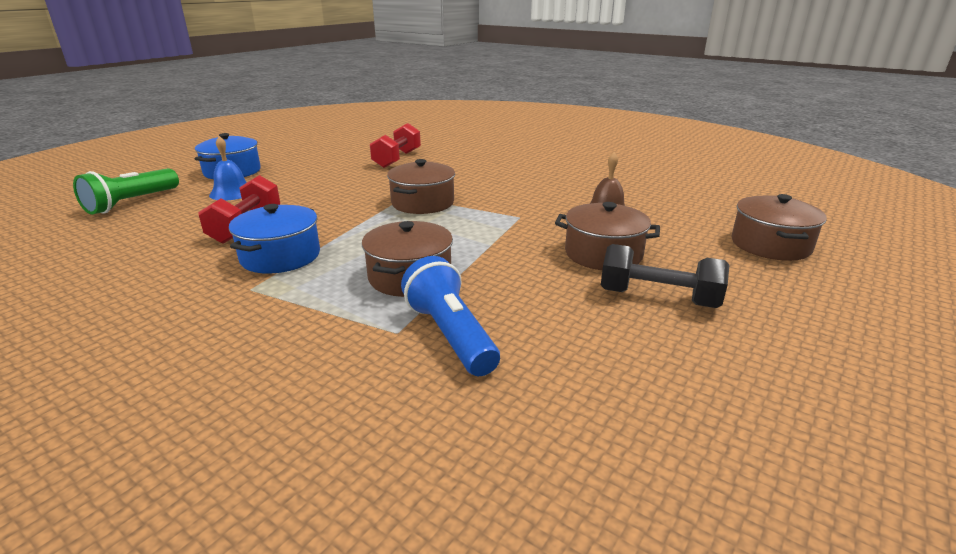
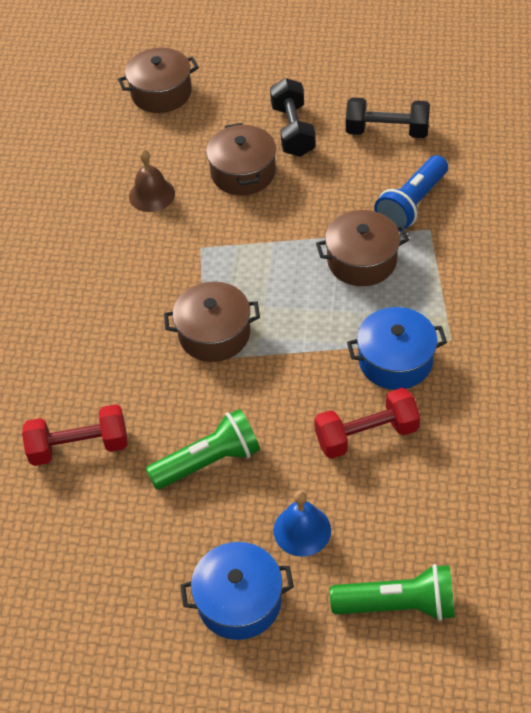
camera: 115 degrees left, 25 degrees up
(326, 182) = (208, 461): none -> green flashlight
(610, 367) = (387, 131): none -> black dumbbell

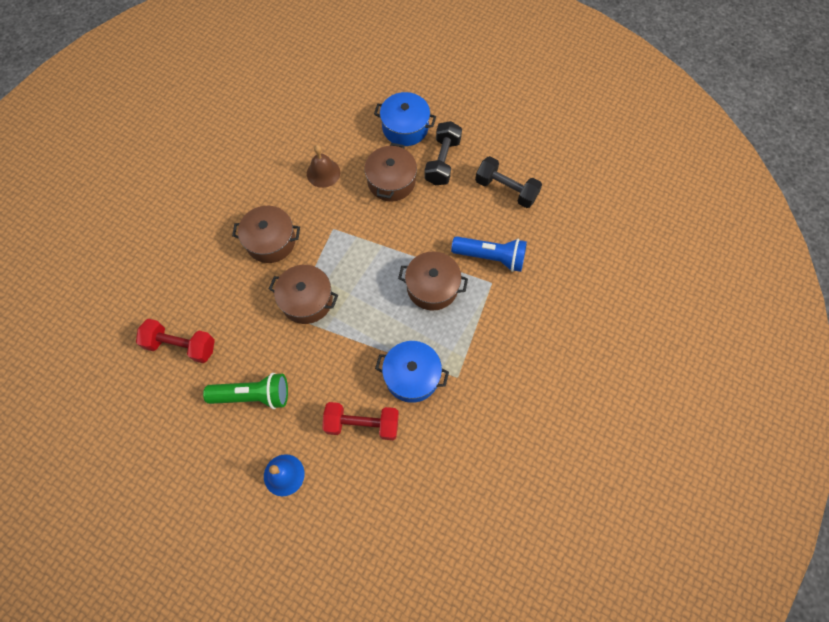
camera: 20 degrees right, 15 degrees up
(161, 93) = (371, 93): brown pot -> brown pot (270, 241)
(239, 601) = (219, 506): blue pot -> blue pot (405, 127)
(397, 604) = (314, 560): green flashlight -> none
(412, 204) = (490, 257): blue flashlight -> blue flashlight turned 135 degrees counterclockwise

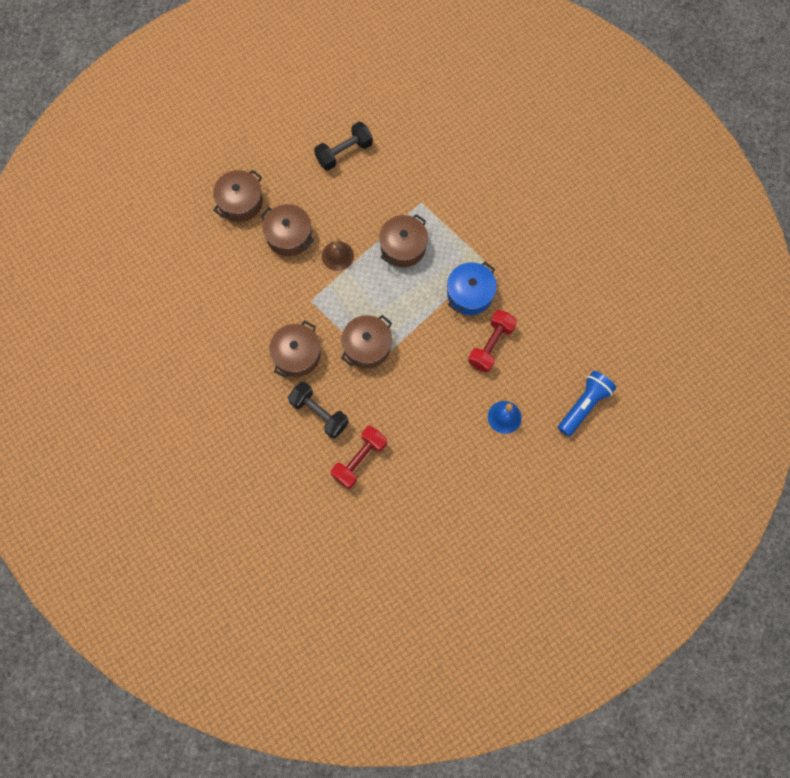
camera: 65 degrees left, 5 degrees up
(253, 395) = (430, 417): green flashlight -> none
(323, 173) = (251, 287): brown bell -> brown bell (337, 256)
(405, 127) = (240, 202): blue pot -> brown pot
(442, 161) = (291, 188): black dumbbell -> black dumbbell (319, 413)
(490, 257) = (399, 192): blue flashlight -> blue flashlight (584, 405)

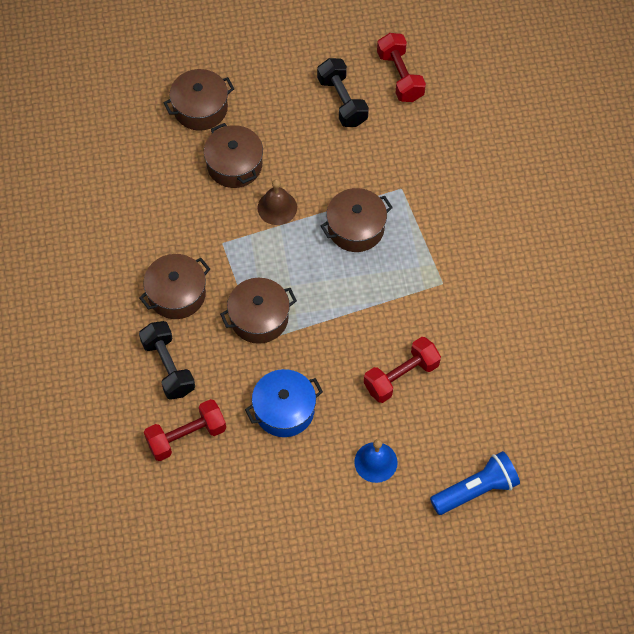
camera: 25 degrees right, 10 degrees down
(344, 152) = (342, 101): black dumbbell -> black dumbbell turned 75 degrees clockwise
(377, 115) = (400, 76): none -> red dumbbell
(470, 294) = (406, 310): blue pot -> blue pot (284, 410)

